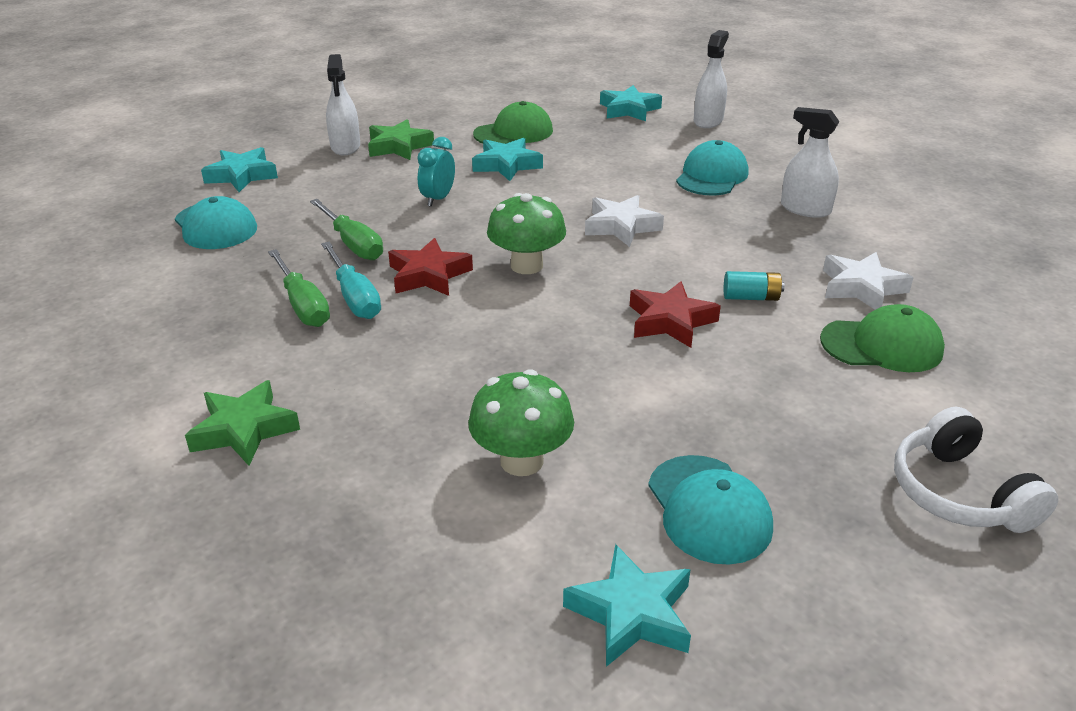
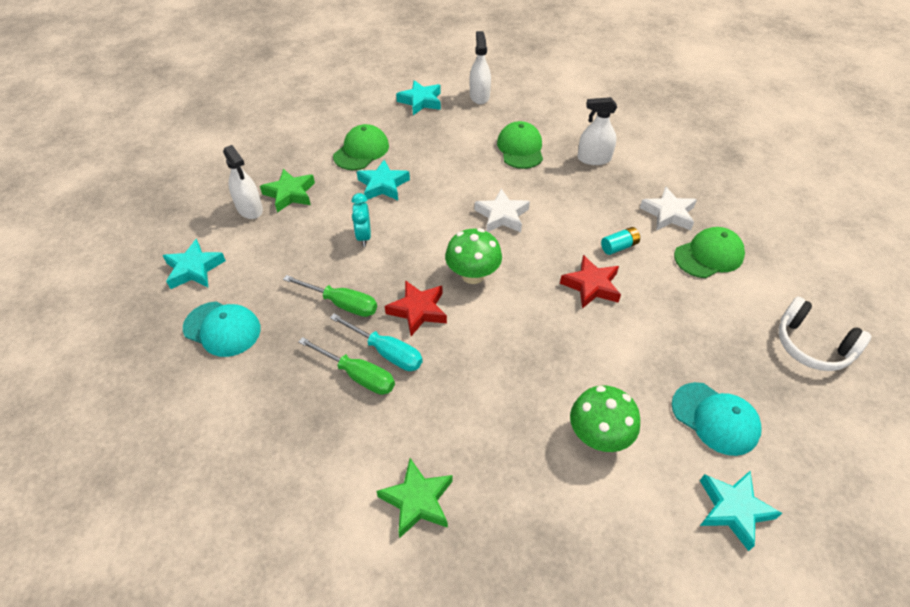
camera: 30 degrees left, 15 degrees up
(712, 176) = (520, 148): turquoise cap -> green cap

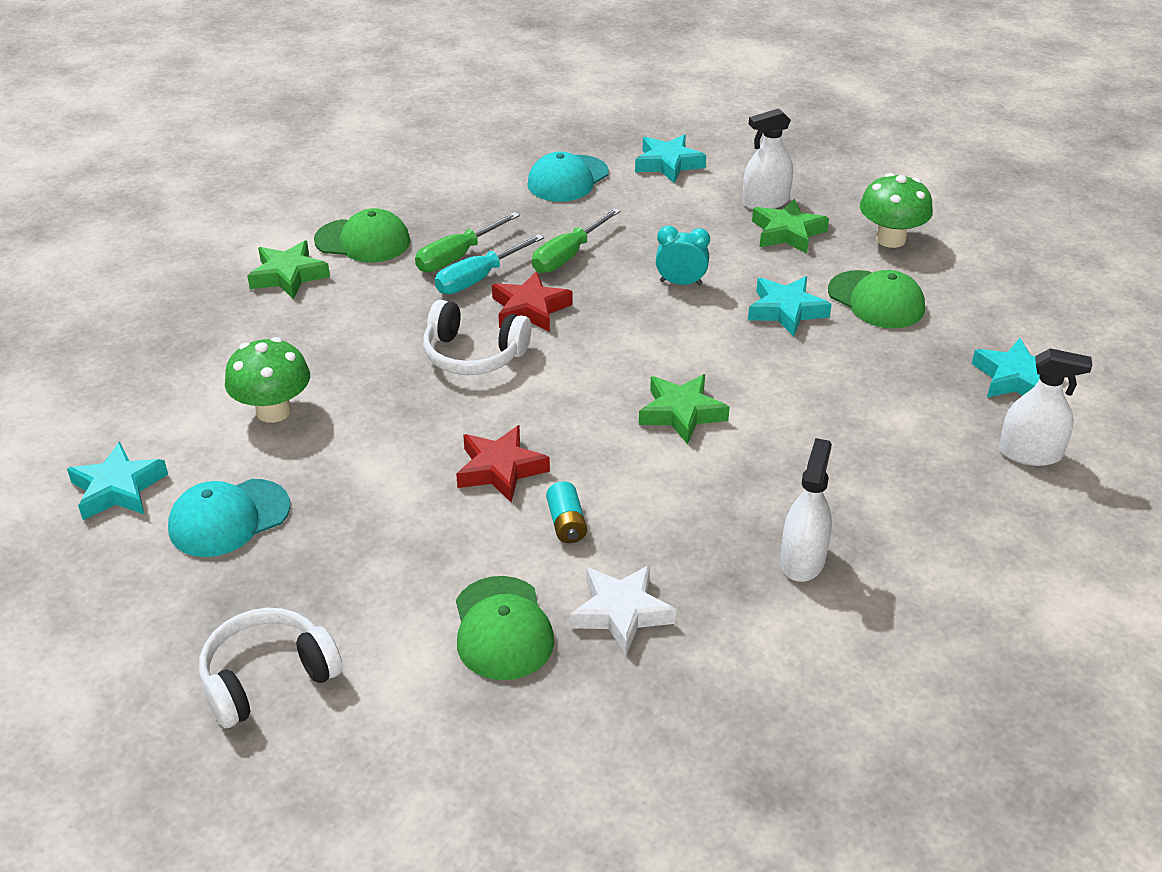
camera: 105 degrees right, 10 degrees down
(473, 275) = (570, 363): green mushroom -> green mushroom (890, 239)
(483, 329) = (473, 355): none -> white headphones
(502, 216) = (681, 413): white star -> green star
(520, 148) = (852, 471): green cap -> green cap (363, 241)

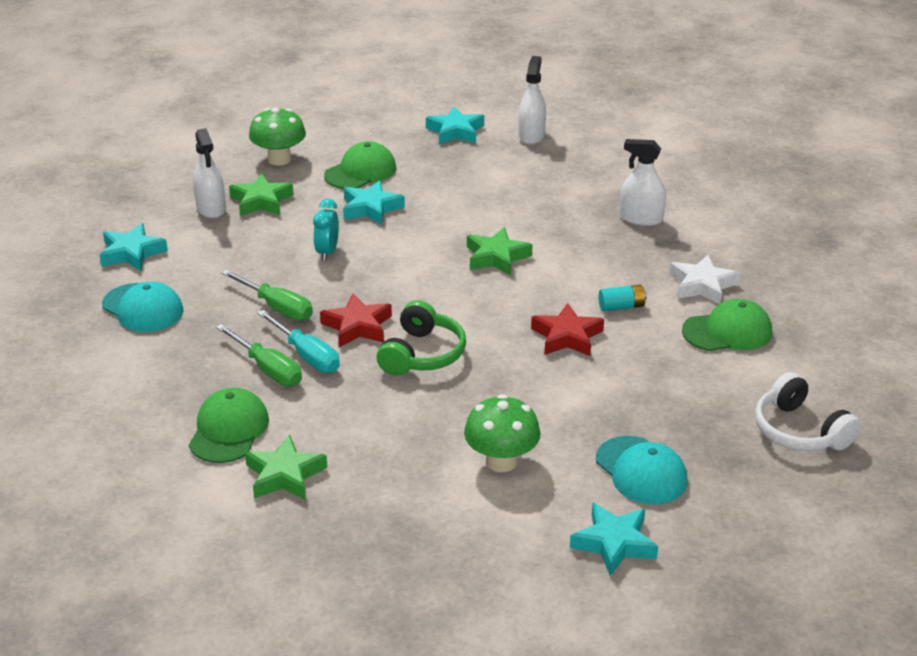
camera: 90 degrees left, 5 degrees down
(473, 355) = (422, 354): white headphones -> green headphones

